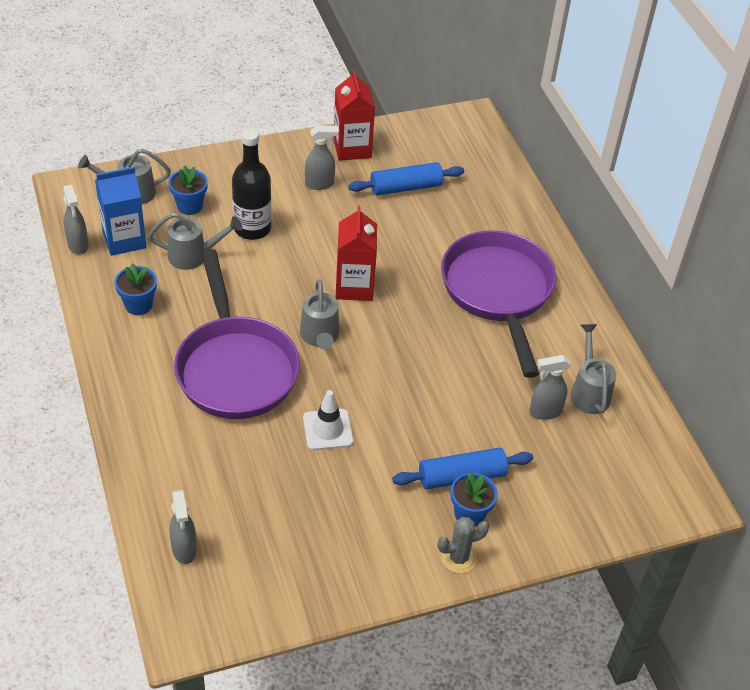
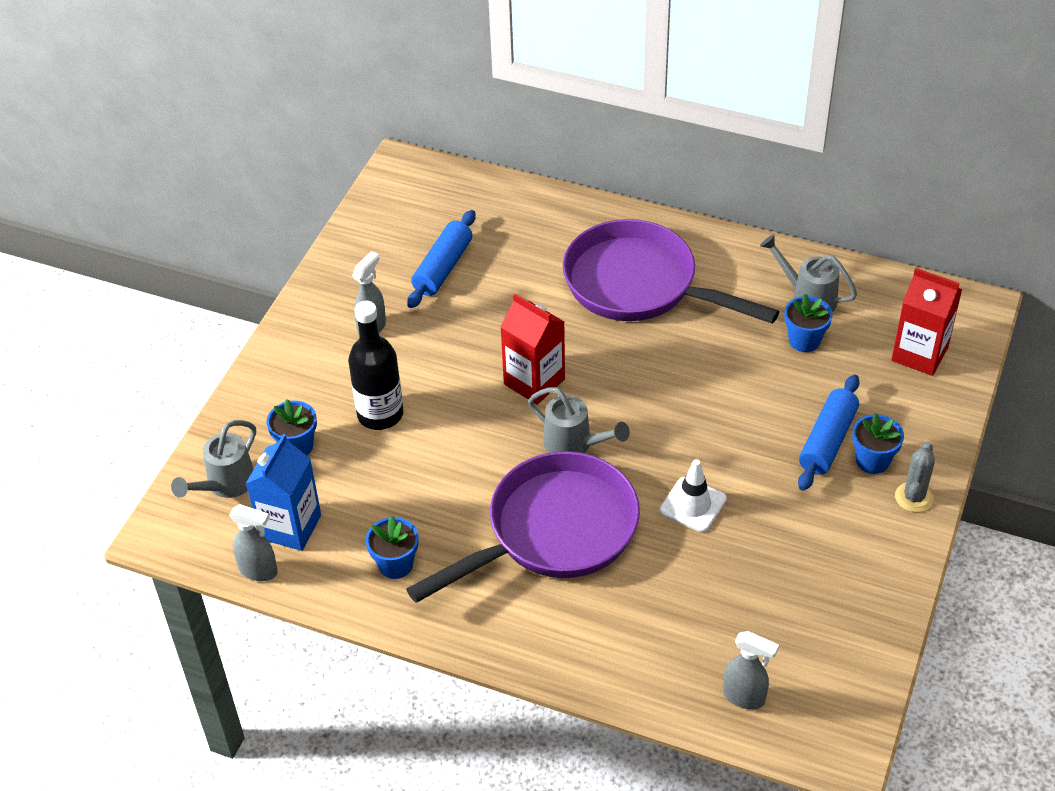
camera: 45 degrees left, 0 degrees up
(193, 256) = (371, 482): grey watering can -> none
(235, 367) = (553, 532): purple pan -> purple pan turned 60 degrees counterclockwise
(352, 148) = (348, 275): red carton -> red carton (919, 354)
(544, 412) = (804, 340): grey spray bottle -> blue flower pot

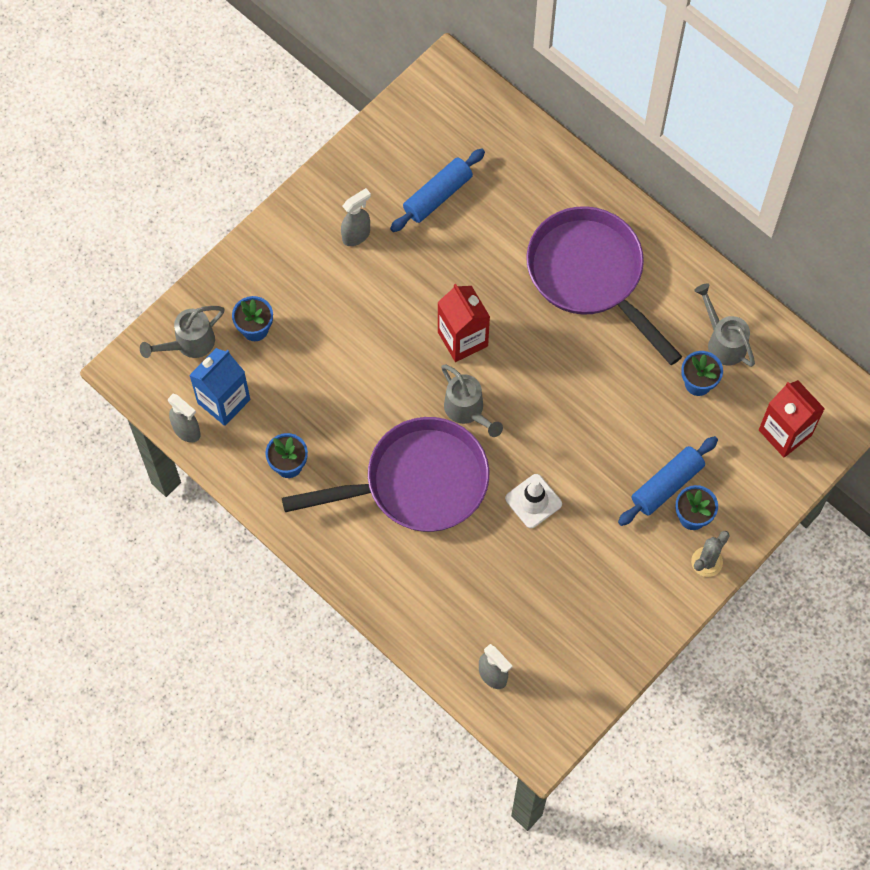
camera: 20 degrees right, 20 degrees up
(380, 414) = (330, 323): black bottle -> none

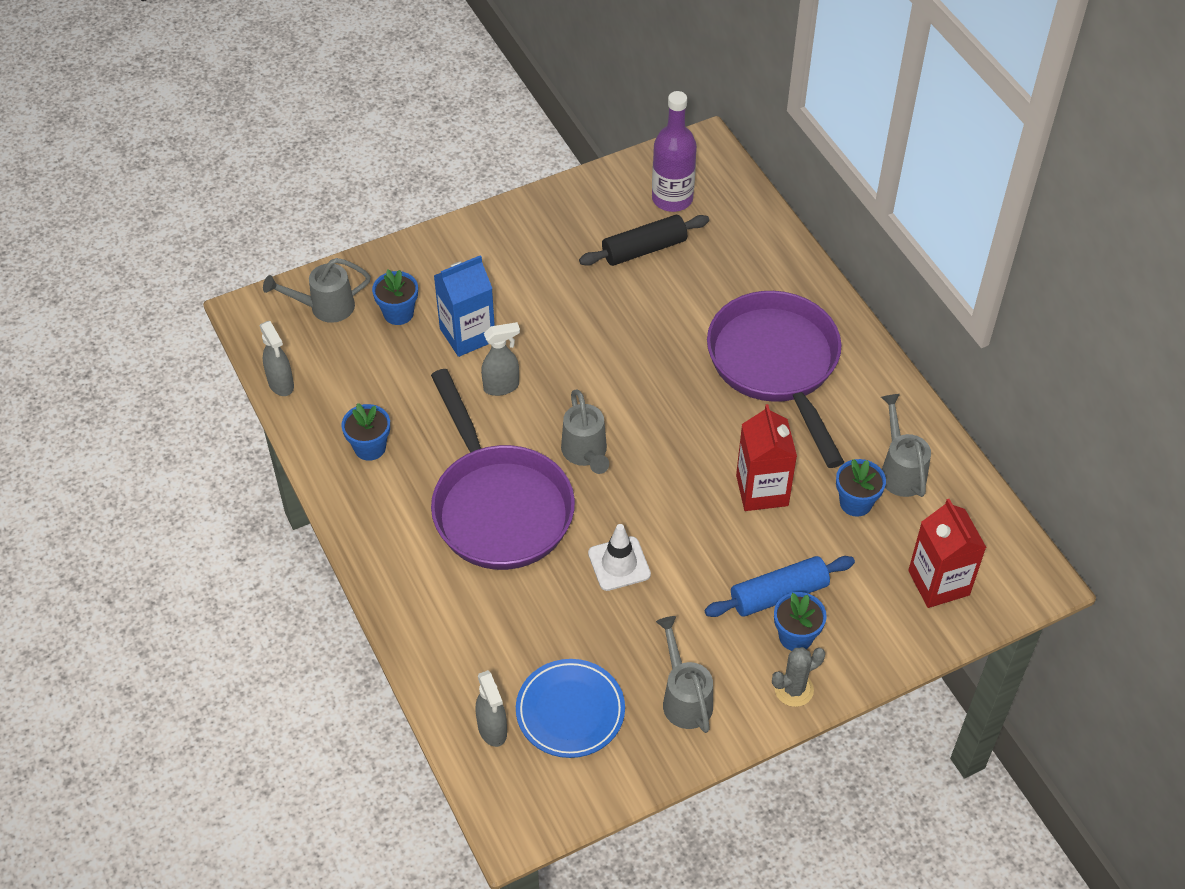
camera: 20 degrees right, 15 degrees down
(224, 401) = (333, 369): blue carton -> blue carton (467, 335)
(356, 235) = (543, 261): grey spray bottle -> grey spray bottle (502, 386)
(417, 483) = (498, 506): purple pan -> purple pan turned 60 degrees clockwise
(437, 196) = (644, 249): blue rolling pin -> black rolling pin
(441, 135) = (672, 199): none -> purple bottle
(462, 339) = (611, 385): red carton -> red carton (762, 490)
(545, 639) = (570, 711): none -> blue plate
(627, 598) = (684, 698): none -> grey watering can

